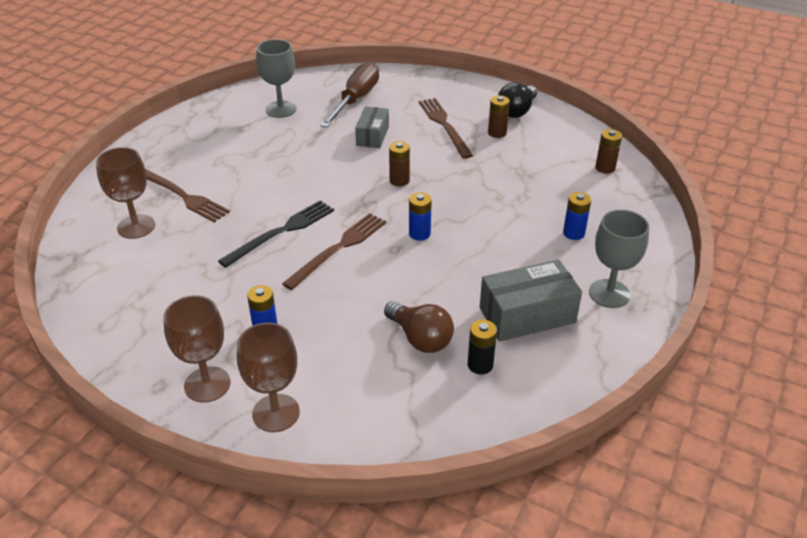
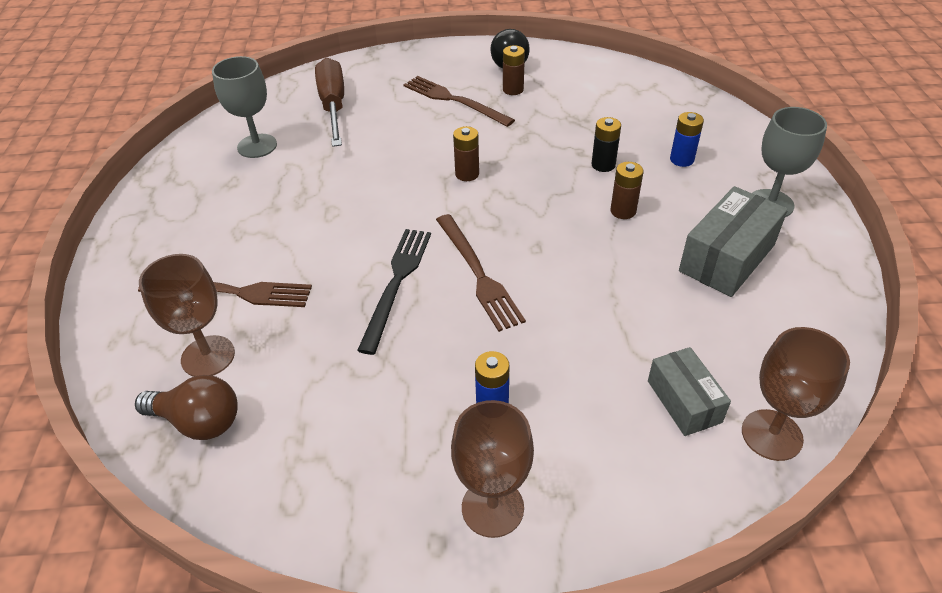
camera: 30 degrees left, 5 degrees up
(276, 413) = (603, 497): brown goblet -> brown goblet (771, 435)
(338, 248) = (478, 274): brown fork -> brown fork turned 150 degrees clockwise
(372, 136) = (391, 138): grey box -> grey box (684, 401)
(419, 234) = (544, 221): blue battery -> none
(420, 338) = (658, 331): brown light bulb -> brown light bulb (199, 422)
(480, 365) = (740, 330): black battery -> black battery (603, 165)
(605, 168) = (643, 87): brown battery -> brown battery (623, 211)

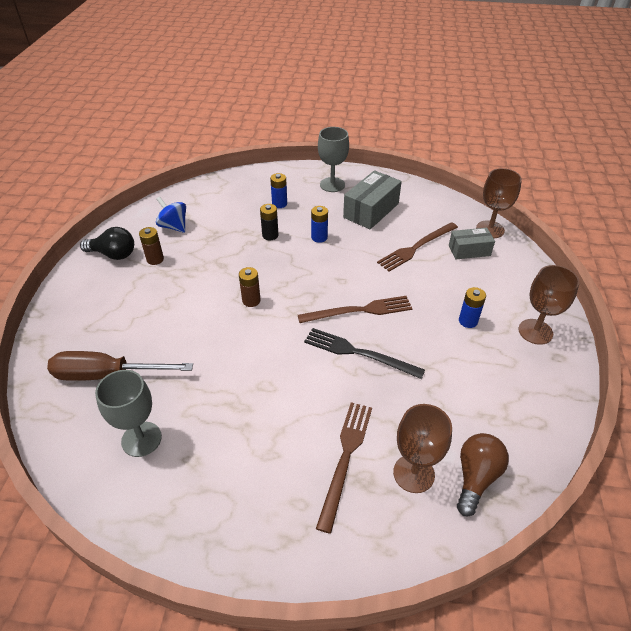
camera: 80 degrees left, 0 degrees up
(454, 100) = (149, 294): brown fork -> brown fork (416, 247)
(580, 87) = (174, 226): none -> blue spinning top
(623, 211) = (319, 237): brown battery -> blue battery
(727, 258) = (371, 210): grey box -> grey box turned 75 degrees clockwise

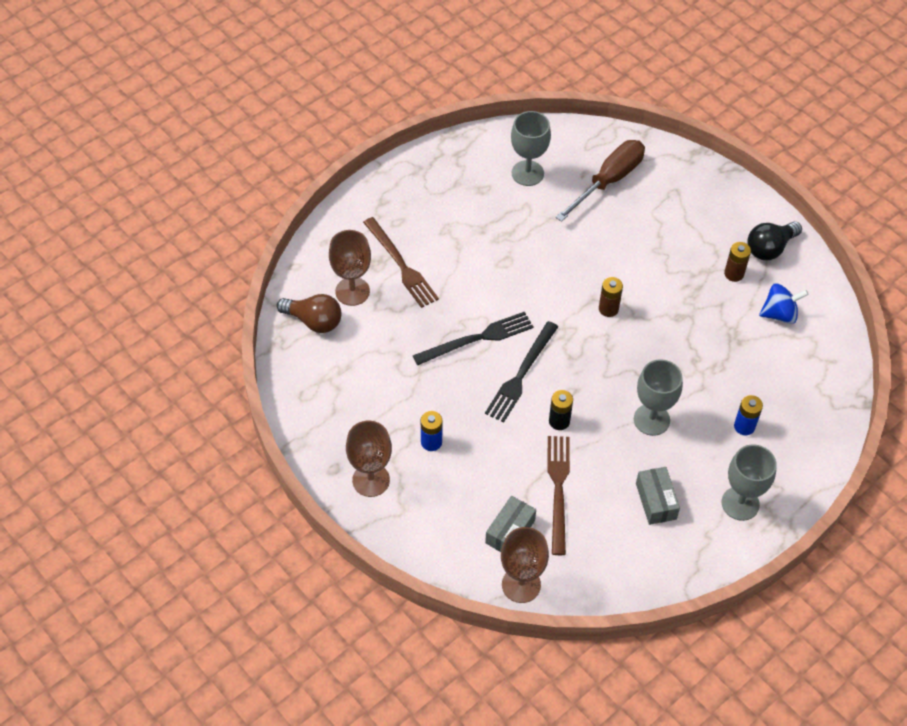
camera: 130 degrees right, 10 degrees up
(270, 235) = (693, 382): black battery -> black battery (559, 421)
(319, 237) = (651, 419): blue battery -> grey goblet
(359, 310) = (521, 374): brown fork -> black fork
(371, 210) = (656, 501): grey box -> grey box, size x0.64
(476, 477) = (314, 321): brown light bulb -> brown light bulb turned 45 degrees counterclockwise

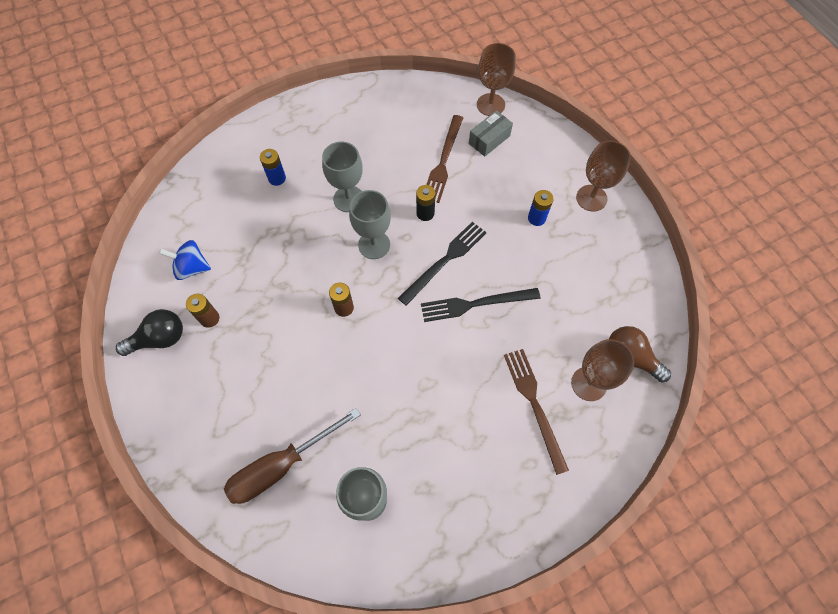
camera: 165 degrees left, 10 degrees up
(656, 501) = (372, 139): grey box -> none
(740, 503) = (310, 125): grey goblet -> grey goblet (374, 245)

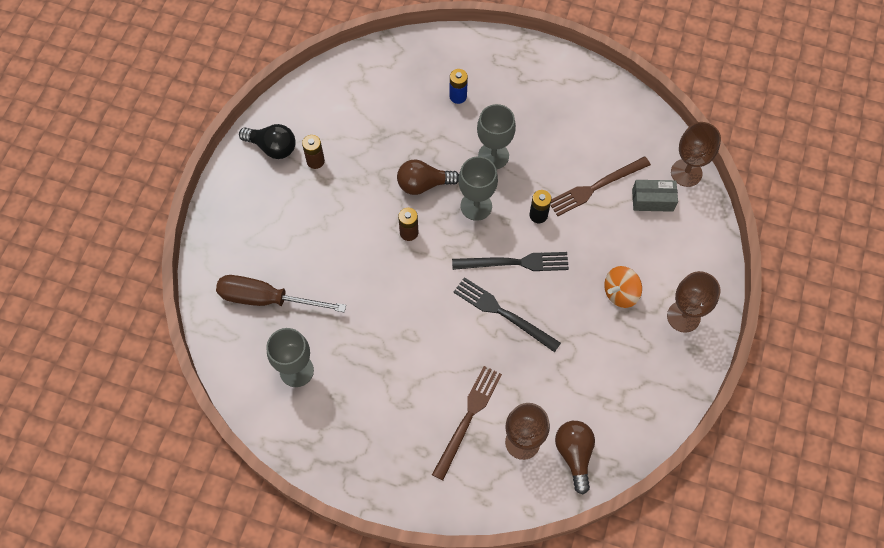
camera: 45 degrees right, 0 degrees up
(192, 268) = (337, 115): blue spinning top -> none
(317, 262) = (423, 184): none -> brown light bulb
(536, 218) = (620, 293): blue battery -> orange spinning top

